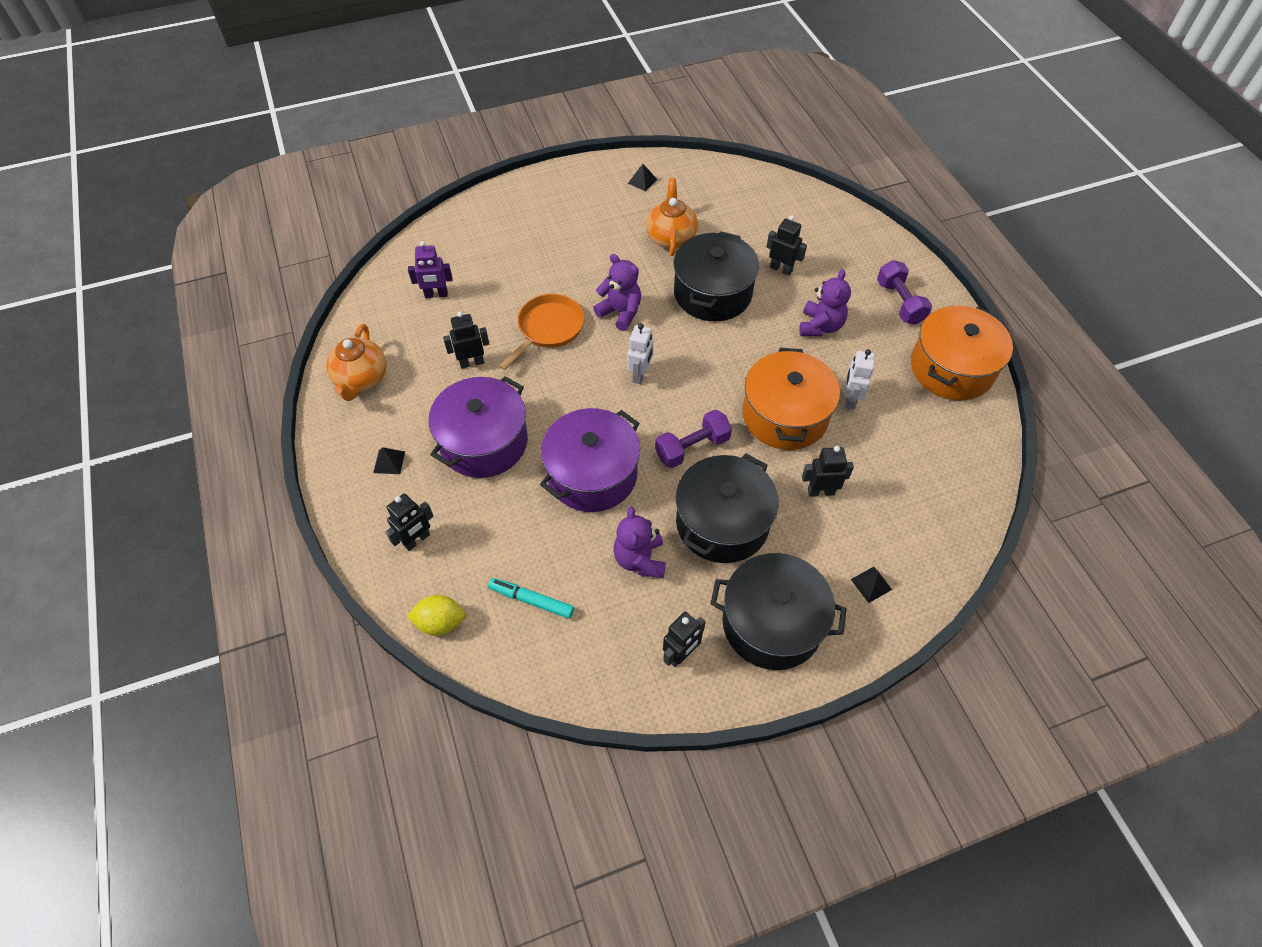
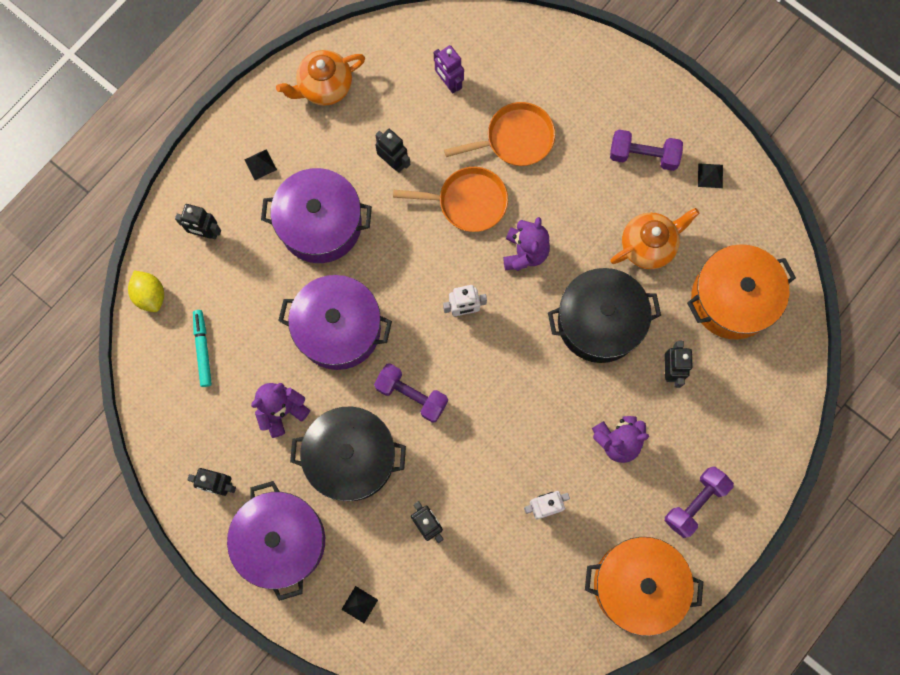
camera: 60 degrees right, 20 degrees up
(520, 275) = (515, 139): none -> orange pan
(597, 209) = (643, 155): none -> purple dumbbell
(772, 623) = (282, 541): black pot -> purple pot
(785, 415) = (491, 457): orange pot -> orange pot (732, 299)

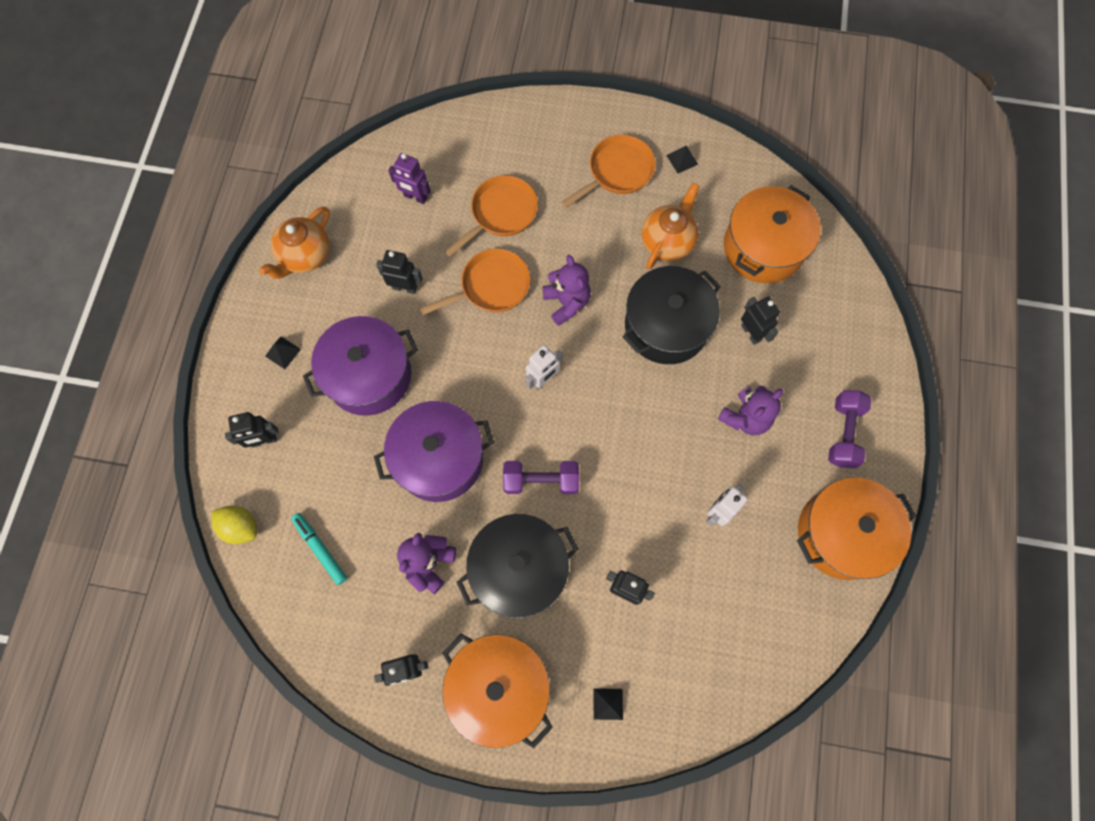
camera: 30 degrees left, 5 degrees down
(282, 541) = (499, 687): purple pot -> orange pot
(643, 155) = (617, 172): purple dumbbell -> orange pan

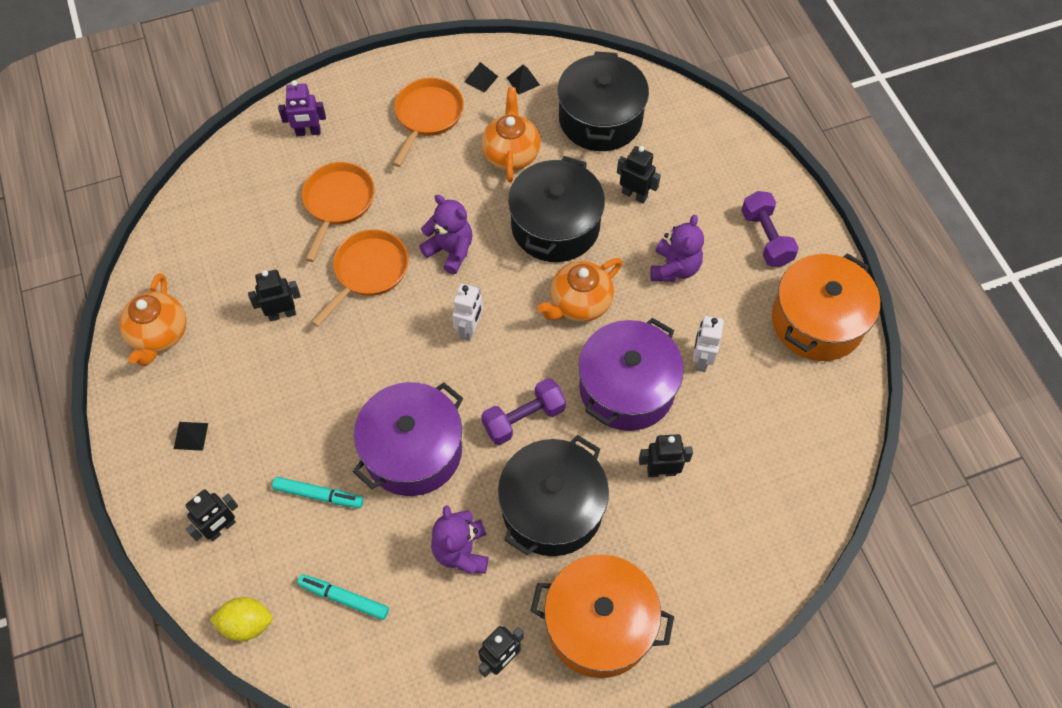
camera: 30 degrees left, 10 degrees down
(348, 454) = (318, 495): none -> turquoise marker
(369, 375) = (295, 411): purple pot -> purple pot (627, 388)
(415, 197) = (242, 228): purple robot -> purple robot (308, 132)
(608, 704) = (708, 580): black pyramid -> black pyramid (523, 81)
(645, 406) = (579, 303): none -> orange teapot
(763, 247) = (600, 119): orange pot -> black pot

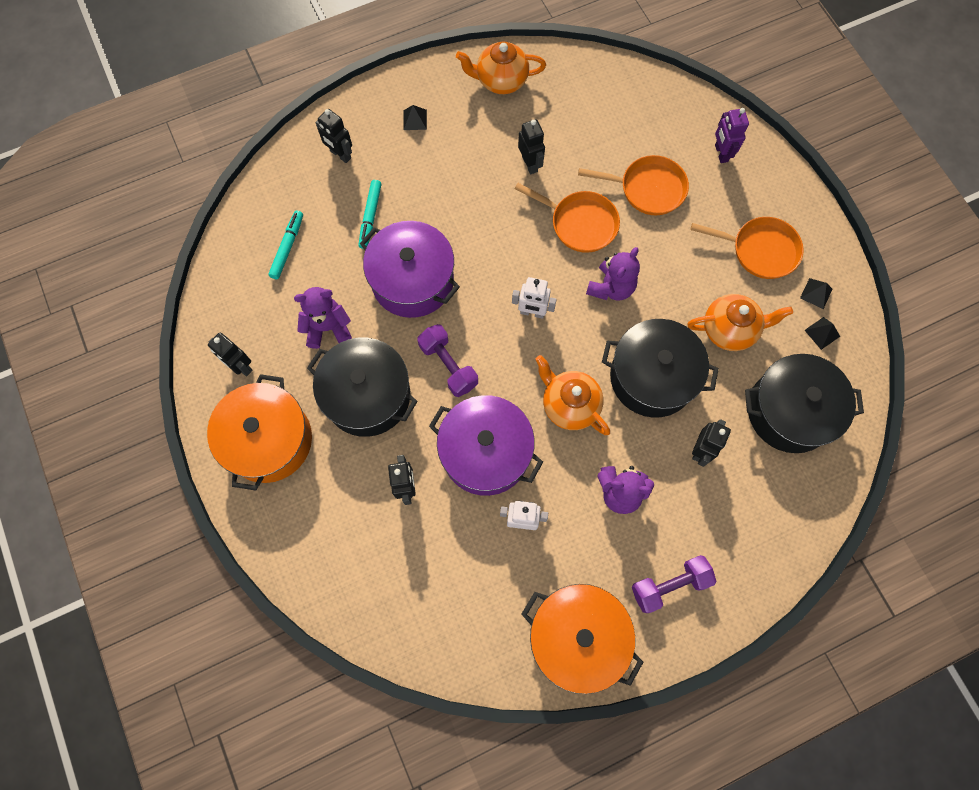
camera: 85 degrees right, 10 degrees up
(247, 623) = (267, 185): yellow lemon -> none

